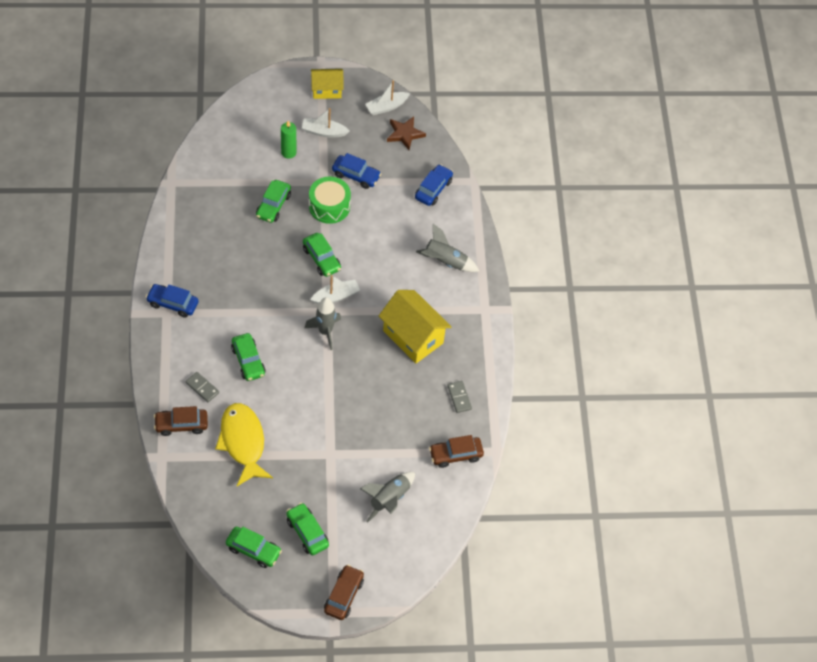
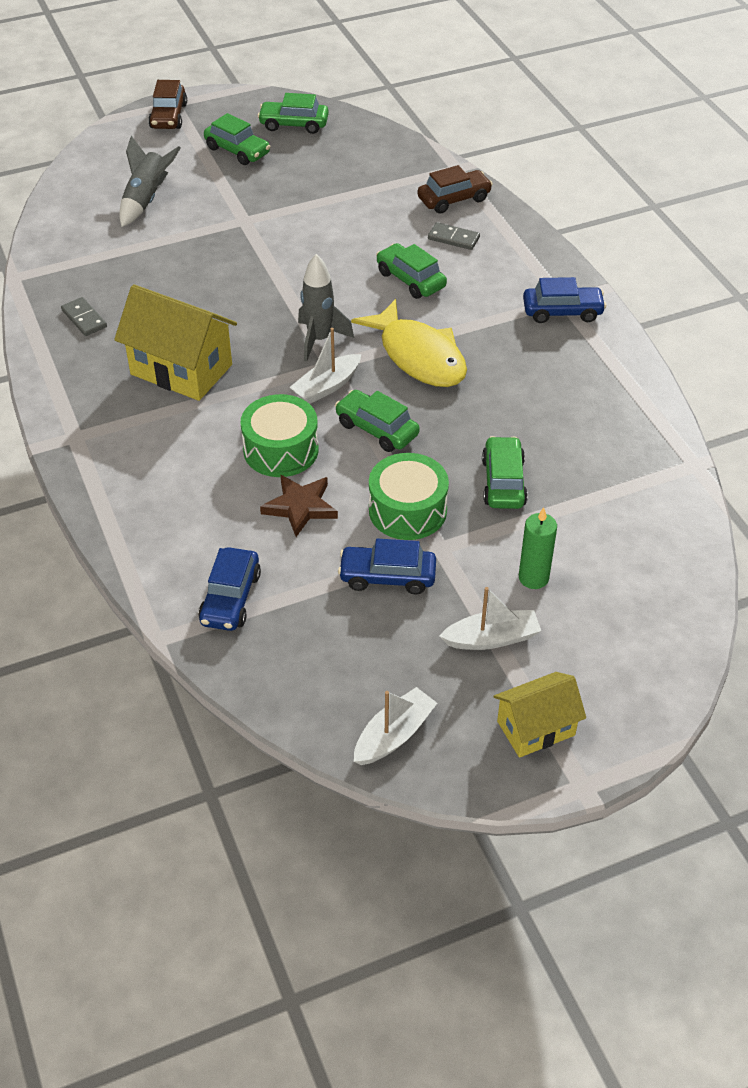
camera: 165 degrees right, 10 degrees down
(243, 442) = (365, 203): yellow fish -> yellow fish (419, 356)
(378, 263) = (281, 450): none -> green drum
(405, 134) = (330, 688): brown star -> brown star (300, 507)
(445, 261) = (166, 485): grey rocket -> none
(455, 455) = (70, 260): brown car -> none

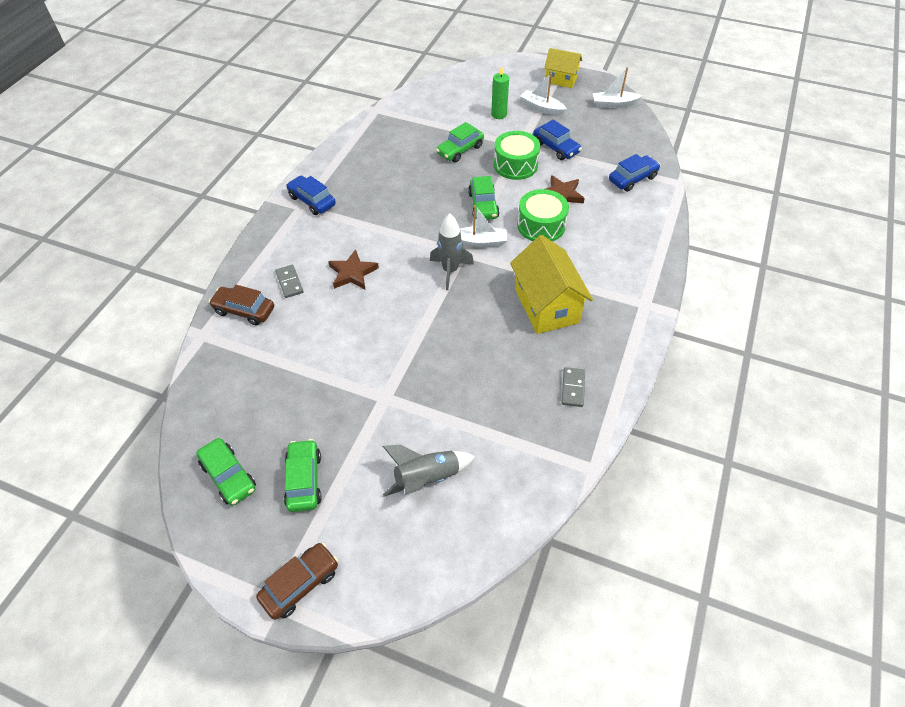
camera: 135 degrees left, 5 degrees up
(410, 280) = (352, 273): green car -> brown star
(419, 356) = (413, 226): yellow fish -> none

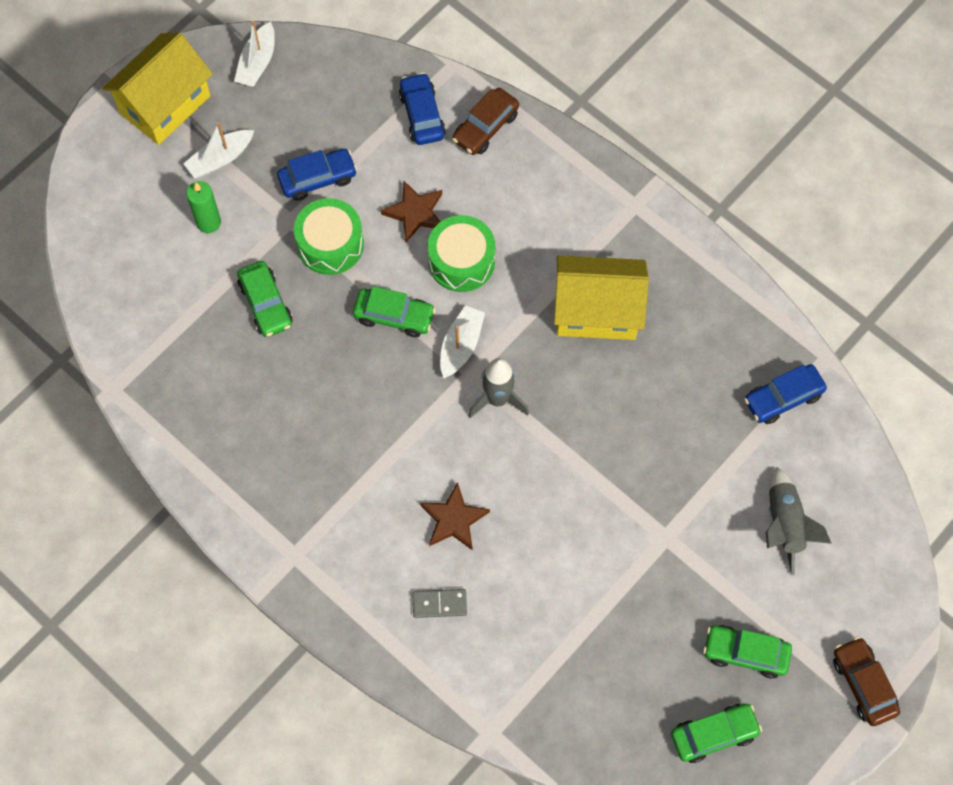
camera: 70 degrees left, 15 degrees up
(244, 310) = (468, 672): brown car -> brown car (485, 127)
(312, 201) = (288, 537): blue car -> blue car (783, 398)
(561, 79) = (165, 104): yellow house -> yellow house, size x1.63
(573, 388) = (723, 333): grey domino -> none

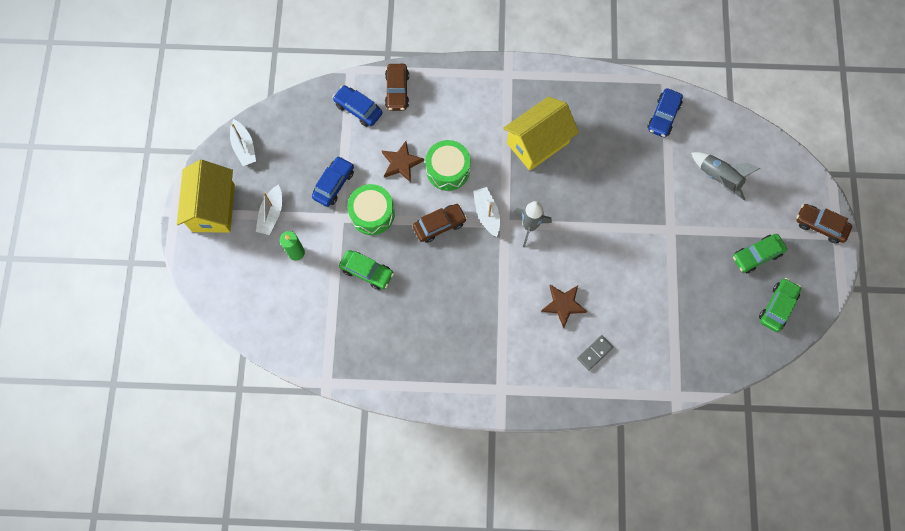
camera: 40 degrees left, 5 degrees up
(394, 316) = (439, 225): green car -> brown car

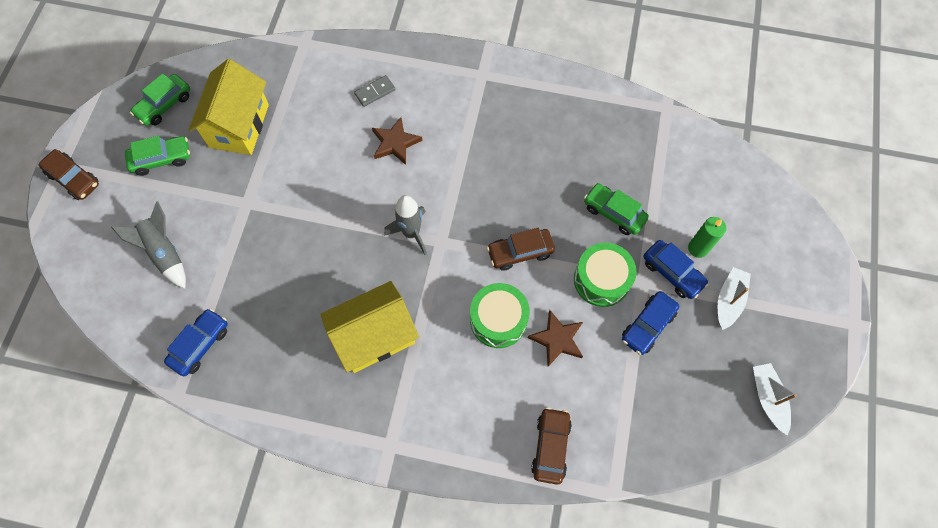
camera: 170 degrees left, 5 degrees down
(213, 208) = (804, 321): yellow house -> yellow house (239, 126)
(358, 109) = (608, 428): blue car -> blue car (672, 273)
(487, 213) = (459, 257): white boat -> none

